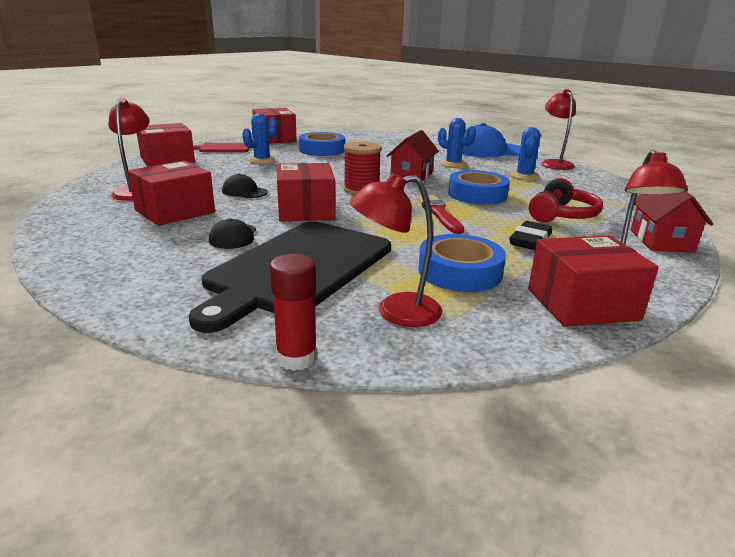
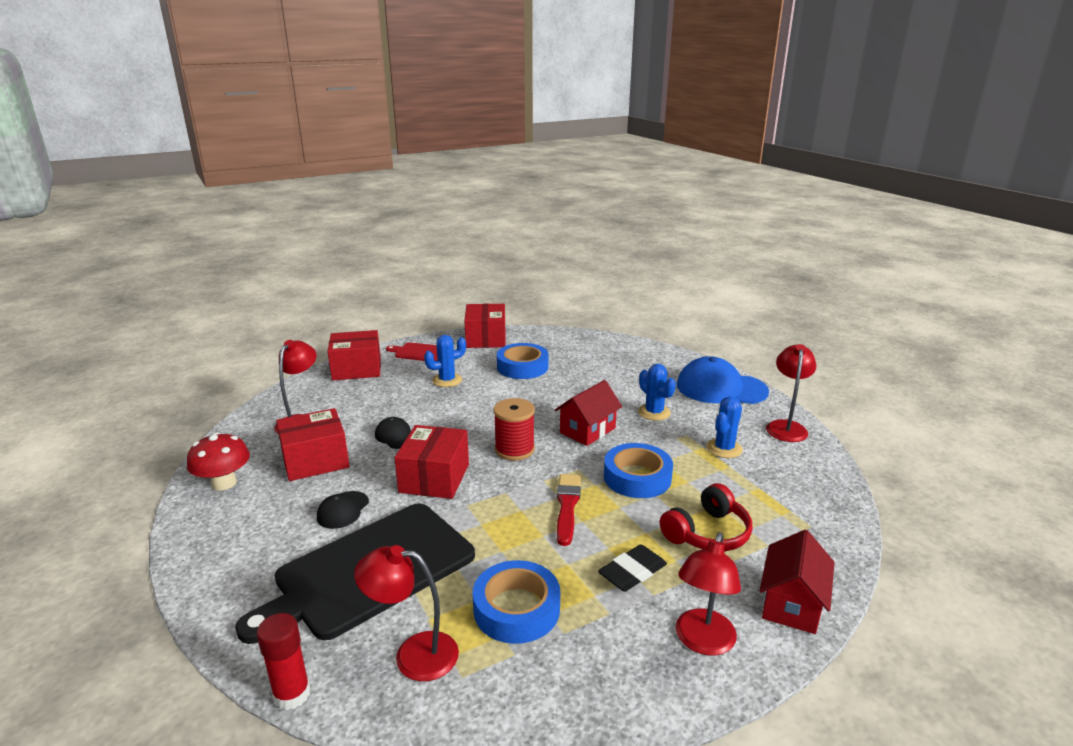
camera: 20 degrees right, 0 degrees up
(84, 234) = (224, 483): none -> red mushroom
(582, 304) = (603, 689): red box -> none

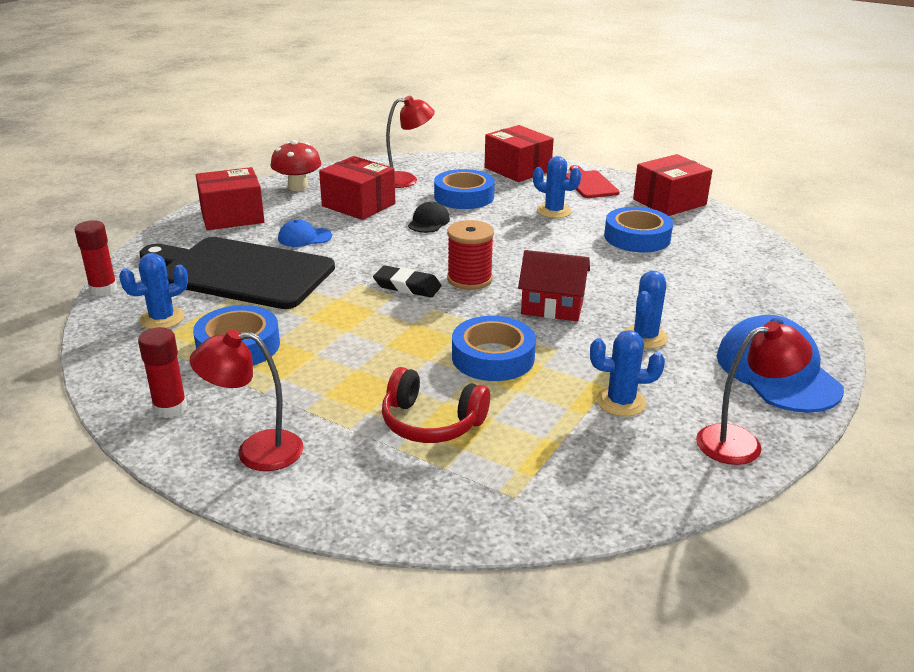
camera: 60 degrees right, 5 degrees up
(343, 510) = (304, 237): black cap -> blue cap
(372, 406) = (464, 196): none -> blue tape
(413, 654) = (162, 319): red lamp -> blue cactus
(434, 478) = (383, 258): red box -> red box (232, 216)
(567, 506) = (402, 331): red brush -> none
(599, 687) = (170, 408): none -> red glue stick
(632, 572) = (329, 390): black eraser -> black eraser (407, 286)
(791, 604) = (351, 500): red house -> none

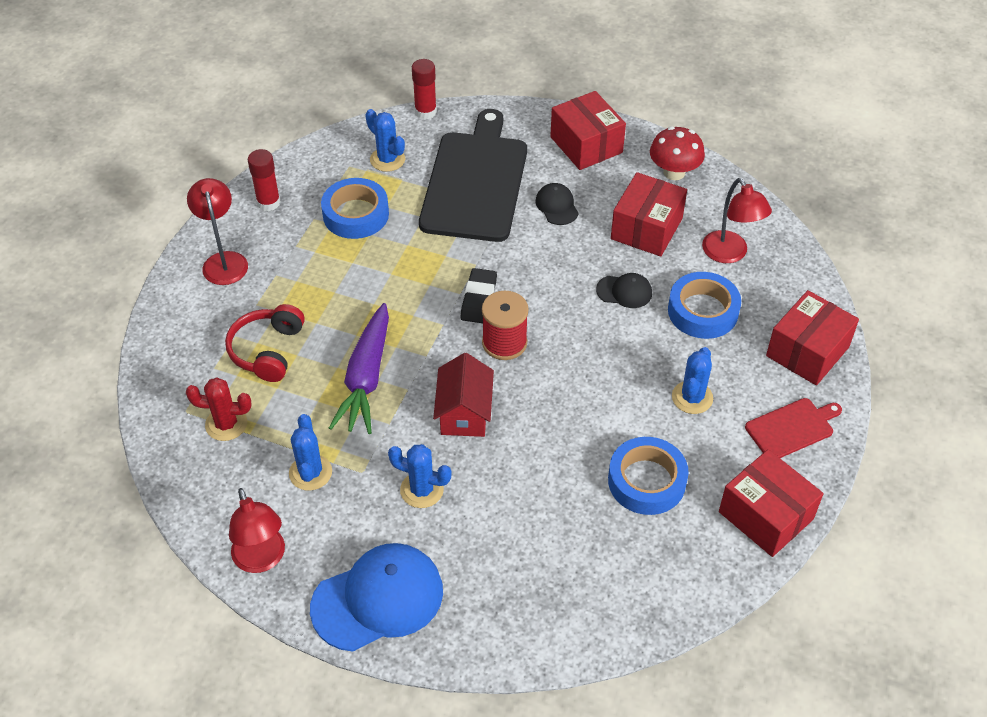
camera: 80 degrees right, 20 degrees up
(304, 237) = (557, 206): blue cap -> black cap
(493, 357) = (366, 377): blue tape -> purple carrot
(542, 461) = (226, 424): none -> red cactus

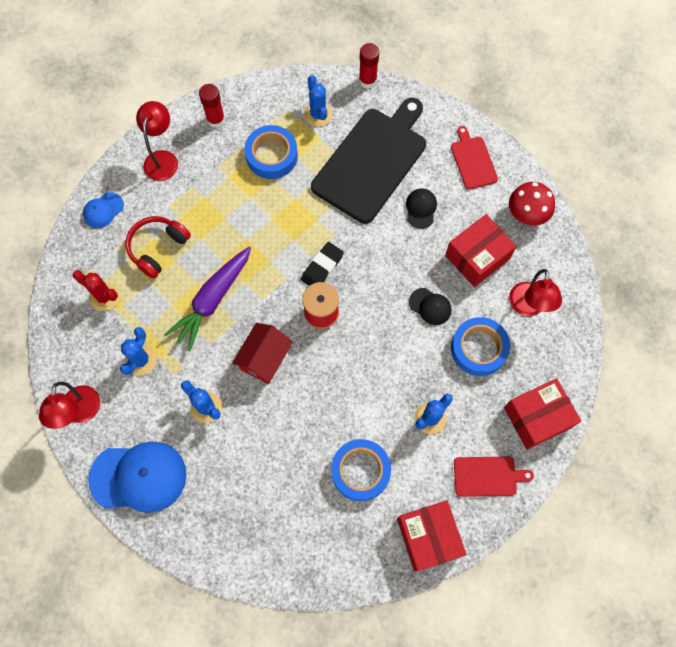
camera: 25 degrees right, 20 degrees up
(176, 337) = (103, 210): none -> blue cap
(586, 145) = (473, 161): red box -> red cutting board

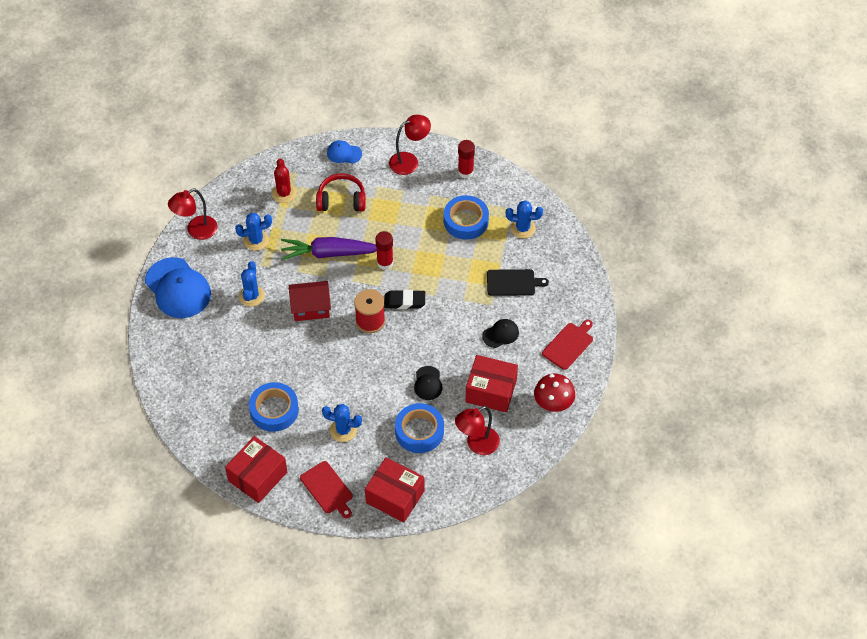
camera: 55 degrees right, 15 degrees down
(318, 114) = (522, 228): blue cactus -> blue cactus turned 60 degrees clockwise
(367, 80) = (578, 241): red glue stick -> red glue stick (385, 263)
(372, 161) = (513, 283): black cutting board -> black cutting board, size x0.47

